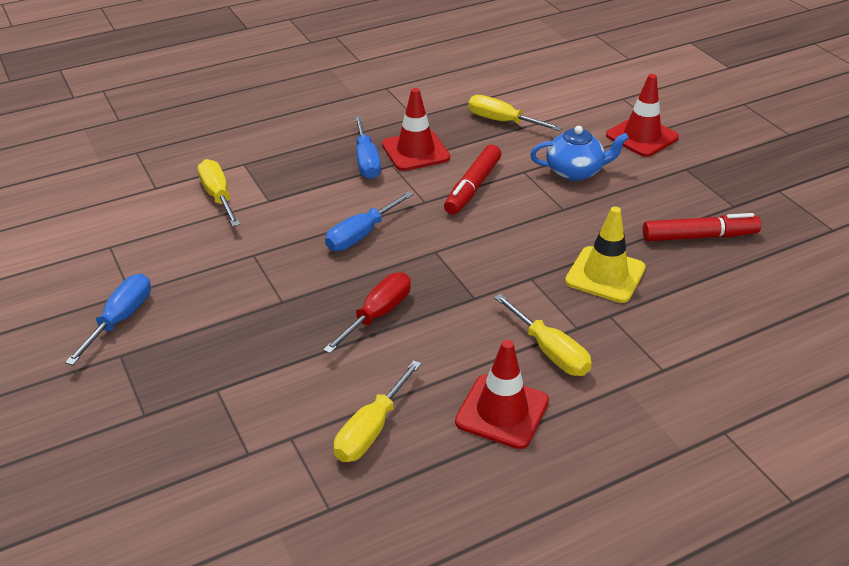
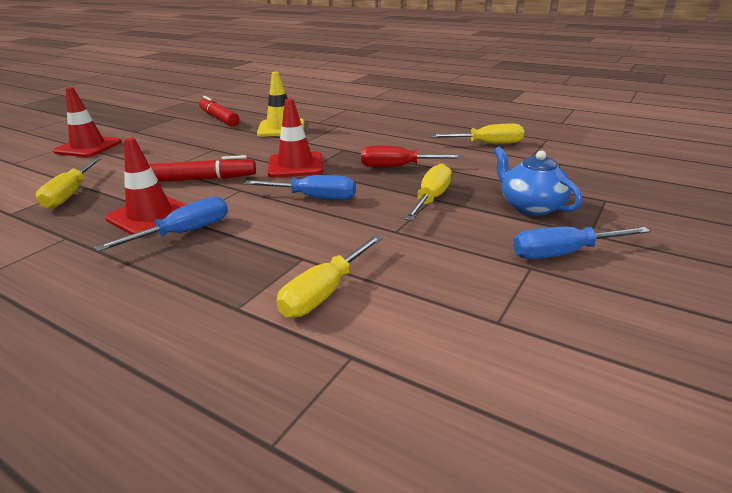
camera: 120 degrees left, 10 degrees down
(502, 411) = (425, 126): red traffic cone -> red traffic cone (295, 165)
(550, 351) = (366, 126): yellow screwdriver -> yellow screwdriver (431, 199)
(575, 171) = (156, 155): blue teapot -> blue teapot (531, 206)

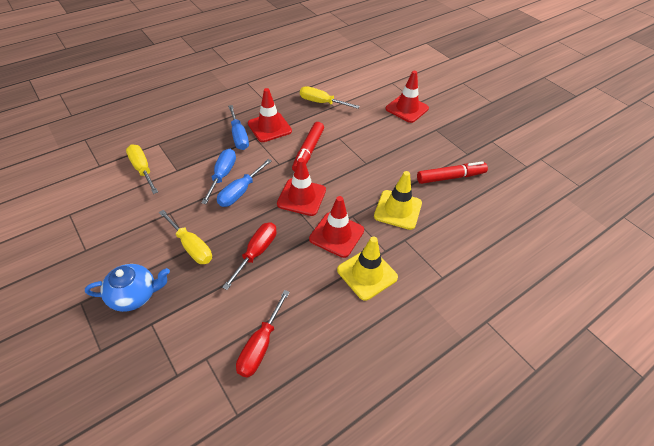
camera: 110 degrees right, 20 degrees up
(337, 142) = (336, 234): none -> red traffic cone
(370, 127) = (367, 274): none -> yellow traffic cone
(487, 144) = (260, 345): yellow screwdriver -> red screwdriver
(563, 253) = (79, 273): blue screwdriver -> blue screwdriver (222, 175)

